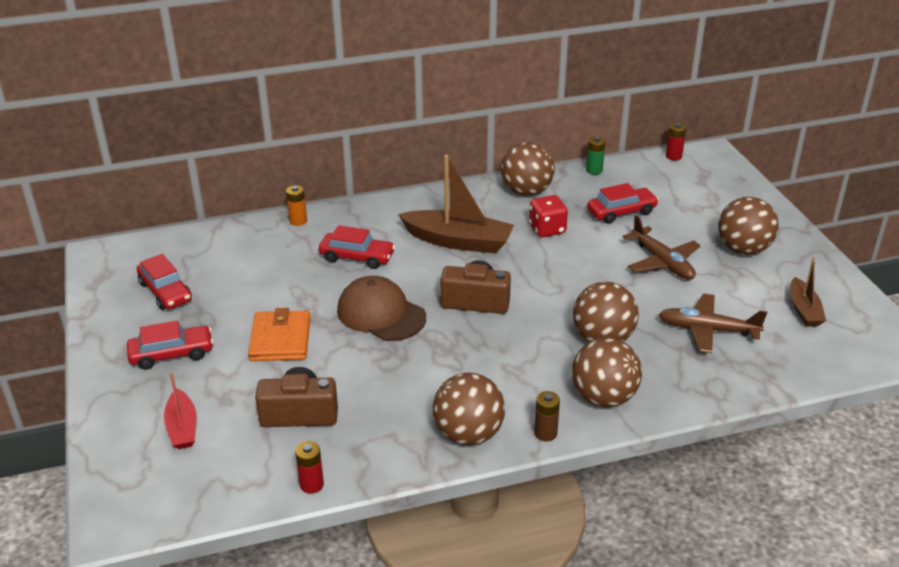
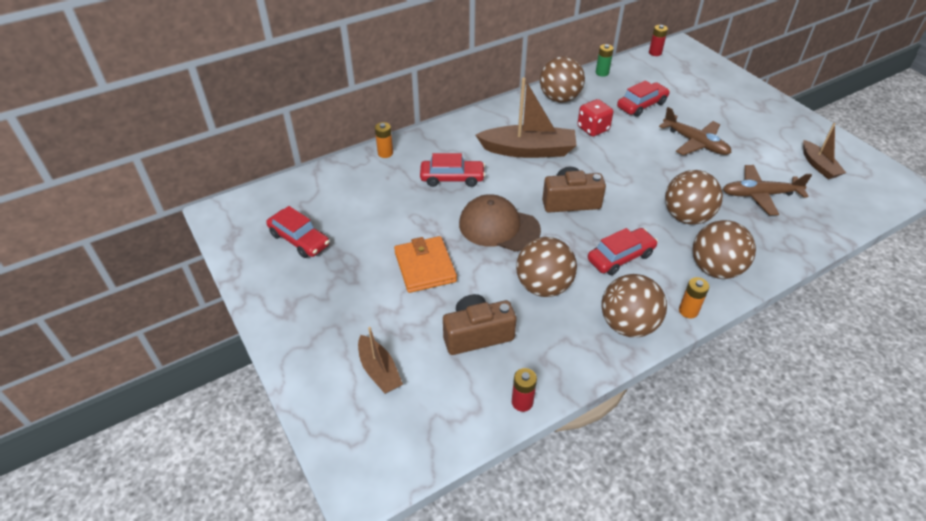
camera: 15 degrees left, 10 degrees up
(172, 354) = (334, 299): red car -> red car (620, 257)
(182, 427) = (379, 371): red boat -> brown boat
(545, 433) = (688, 311): brown battery -> orange battery
(743, 249) = (748, 122): brown ball -> brown ball (543, 286)

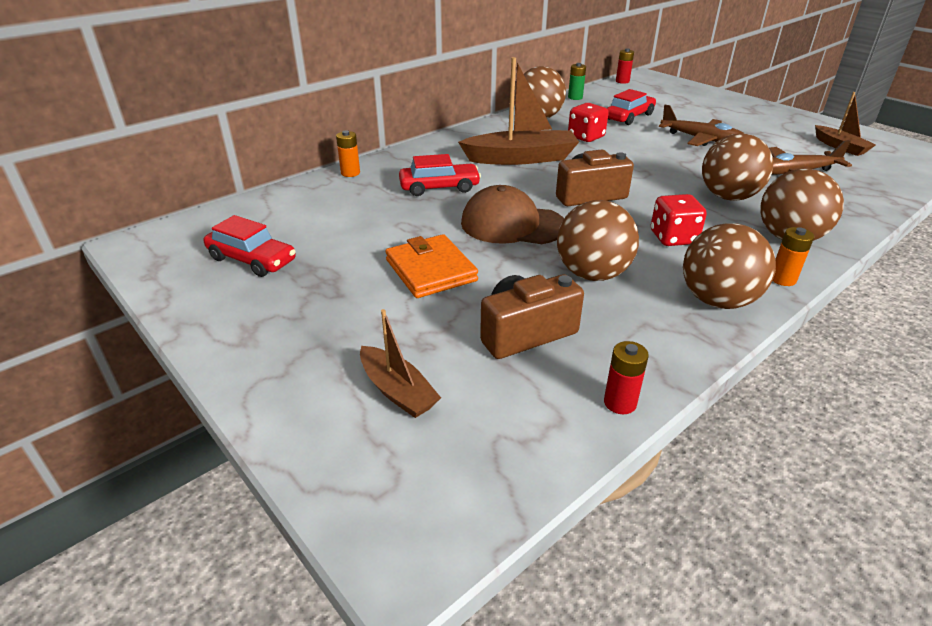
camera: 10 degrees left, 10 degrees down
(620, 257) = (673, 238): red car -> red dice

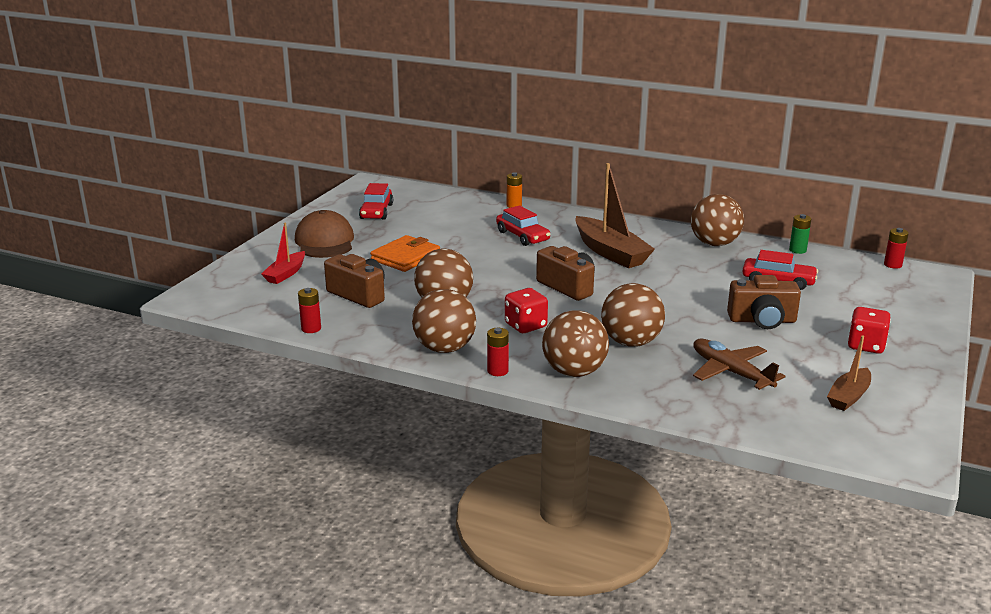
camera: 65 degrees right, 10 degrees down
(397, 391) = (285, 274): brown boat -> red boat
(512, 224) = (490, 269): brown cap -> brown cap (325, 241)
(586, 137) = (694, 269): red dice -> red dice (866, 346)
(701, 139) = (762, 320): brown plane -> brown camera
(782, 279) = (497, 371): orange battery -> red battery

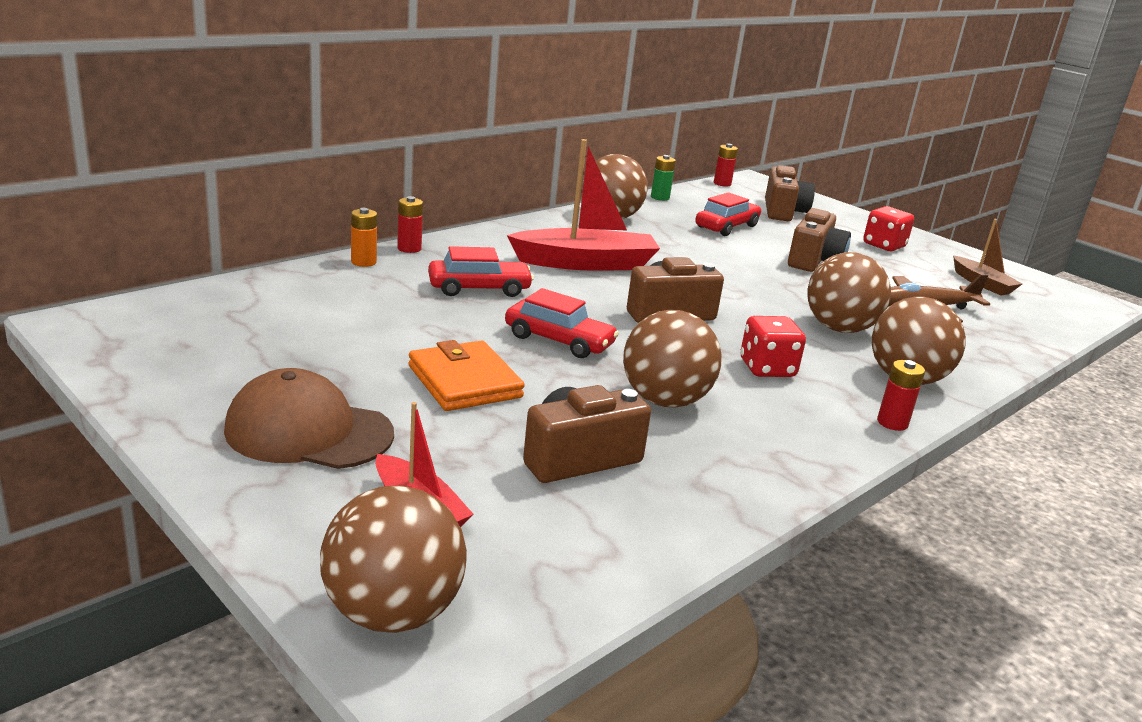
camera: 70 degrees left, 0 degrees up
(311, 328) = (685, 538): red battery -> red battery (409, 248)
(376, 211) = (234, 352): red car -> red car (559, 340)
(445, 348) = (812, 440): brown ball -> brown ball (393, 612)
(610, 252) = (586, 263): brown boat -> red boat
(869, 296) = (783, 212): none -> brown camera

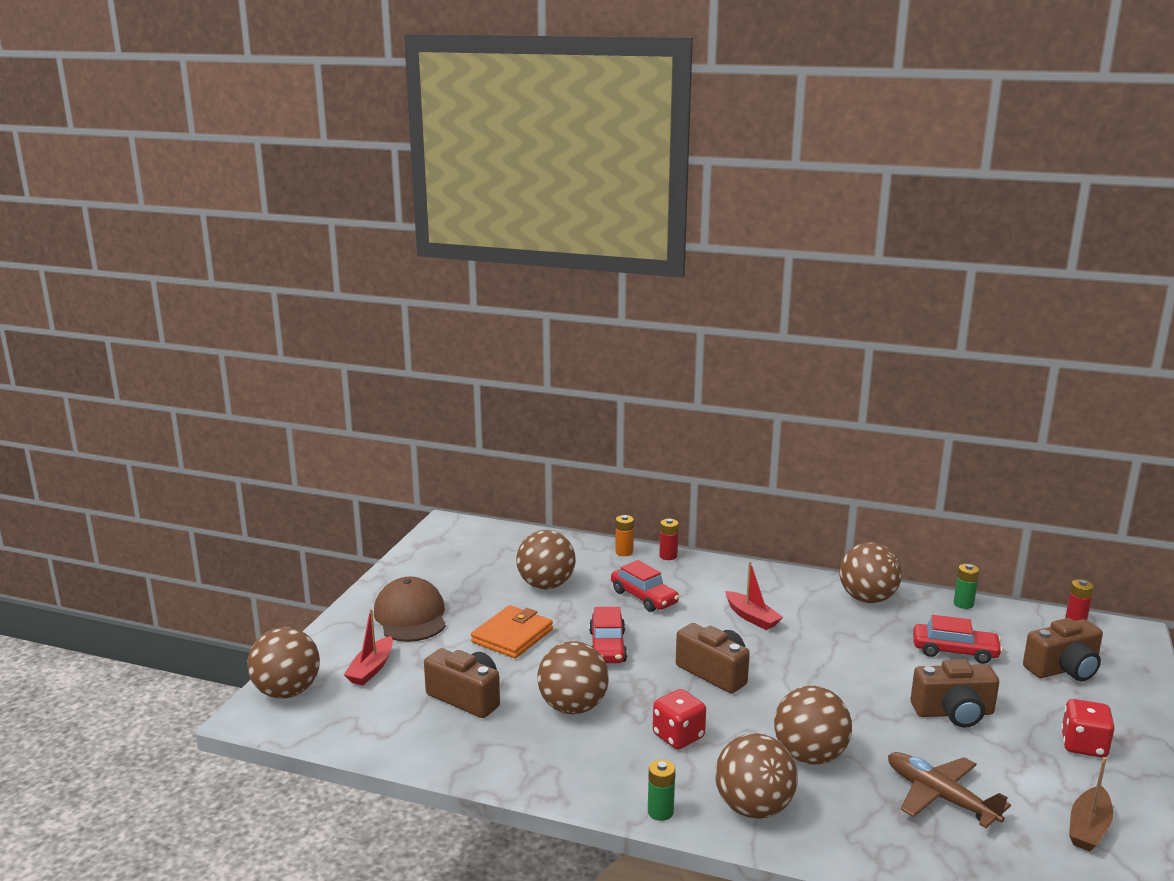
camera: 65 degrees right, 5 degrees down
(370, 323) = (546, 585): none -> brown ball
(586, 263) = (752, 617): red boat -> red boat, size x0.56
(892, 423) = (660, 812): red battery -> green battery

